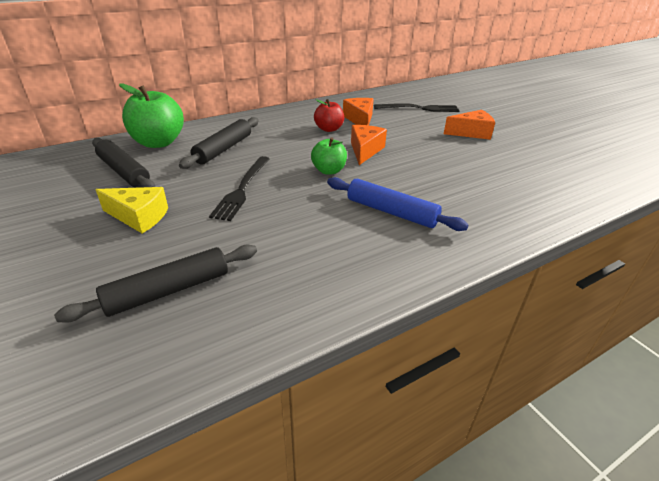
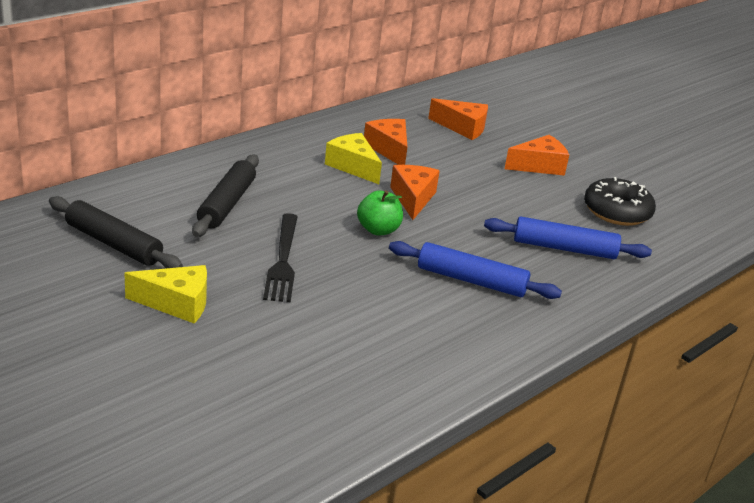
camera: 15 degrees left, 5 degrees down
(158, 142) = (130, 197): green apple -> none
(168, 290) = (266, 383): black rolling pin -> none
(329, 129) = (353, 166): red apple -> yellow cheese
(419, 108) = (462, 128): black fork -> orange cheese
(480, 191) = (564, 248): none -> blue rolling pin
(530, 165) = (617, 212): none -> black donut

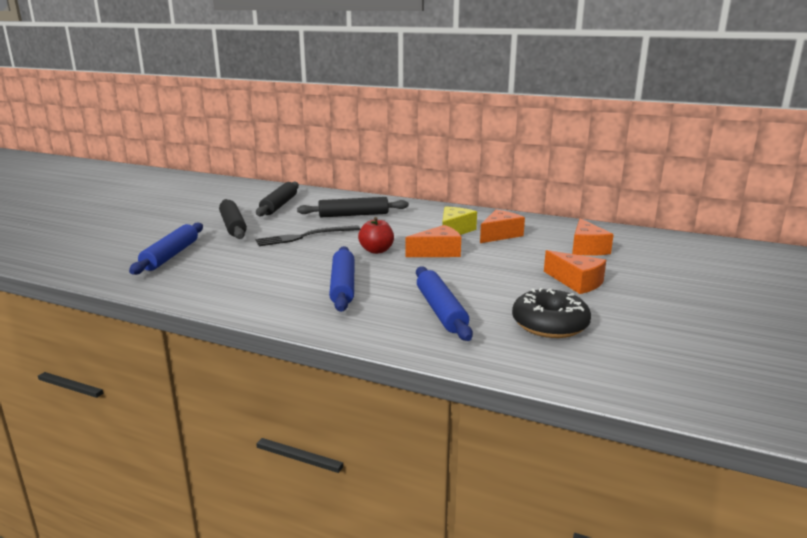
camera: 70 degrees right, 10 degrees down
(177, 304) = (233, 226): yellow cheese -> black rolling pin
(267, 381) = (171, 255): none -> blue rolling pin
(378, 230) = (376, 251): green apple -> red apple

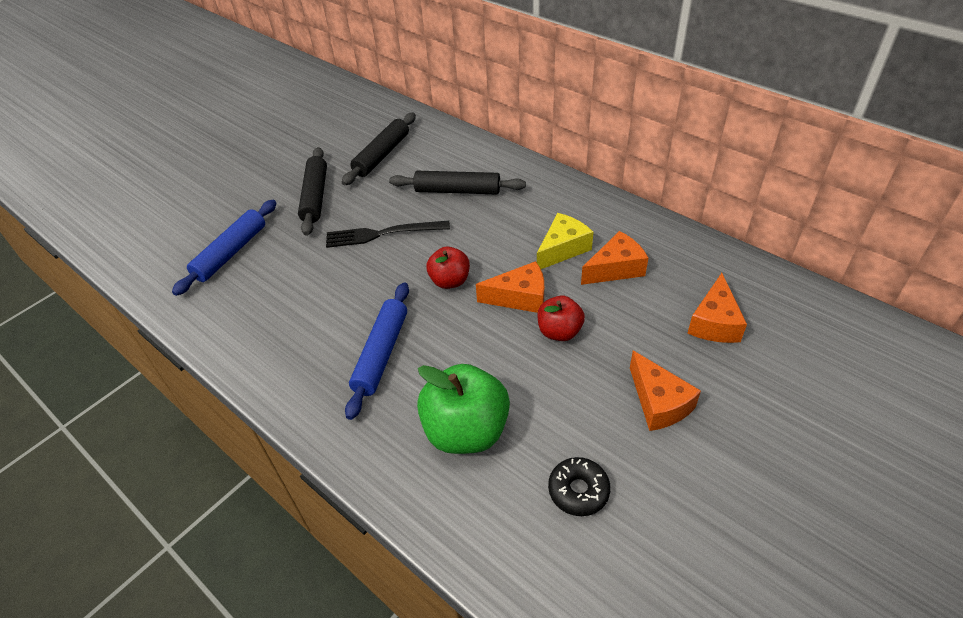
camera: 20 degrees right, 25 degrees up
(441, 310) = (466, 431): blue rolling pin -> green apple
(479, 262) = (559, 332): none -> red apple
(550, 324) = (578, 491): black donut -> black donut, size x0.66

